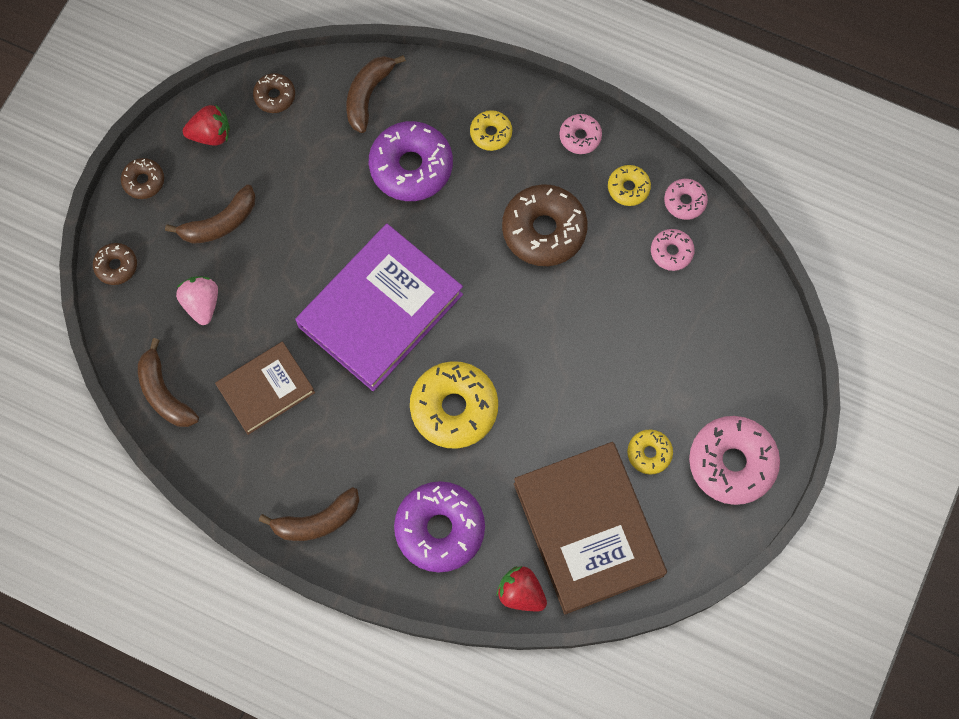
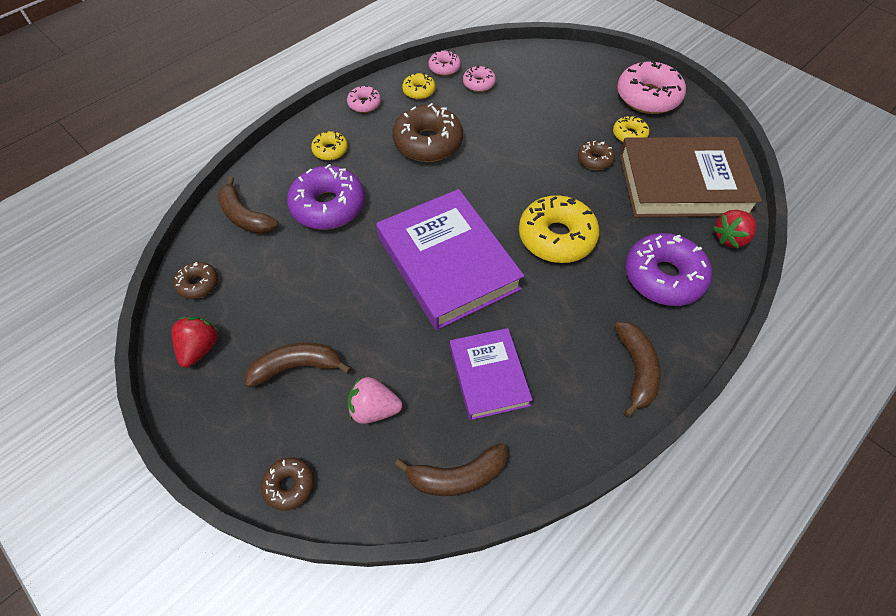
camera: 70 degrees left, 15 degrees down
(144, 181) = (210, 427): brown donut -> brown donut (594, 160)
(220, 223) = (297, 367): brown banana -> brown banana turned 90 degrees counterclockwise
(266, 389) = (488, 376): brown book -> purple book

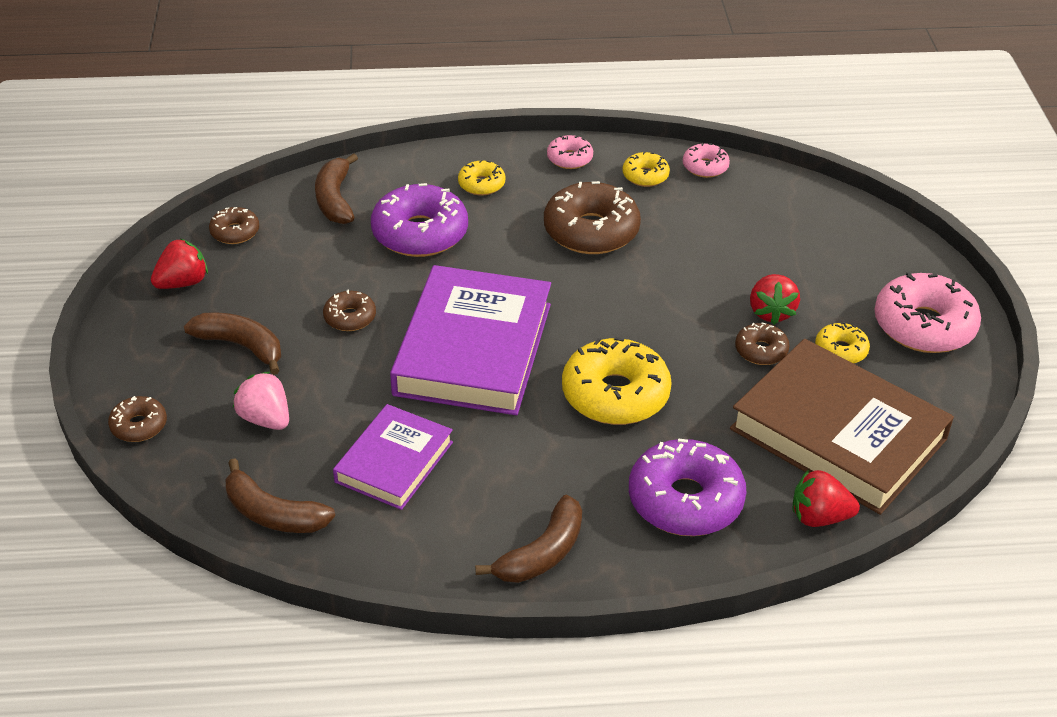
camera: 40 degrees right, 15 degrees down
(348, 294) = (350, 317): none -> brown donut
(479, 84) = (725, 203): pink donut -> none
(573, 134) = (771, 312): none -> red strawberry

